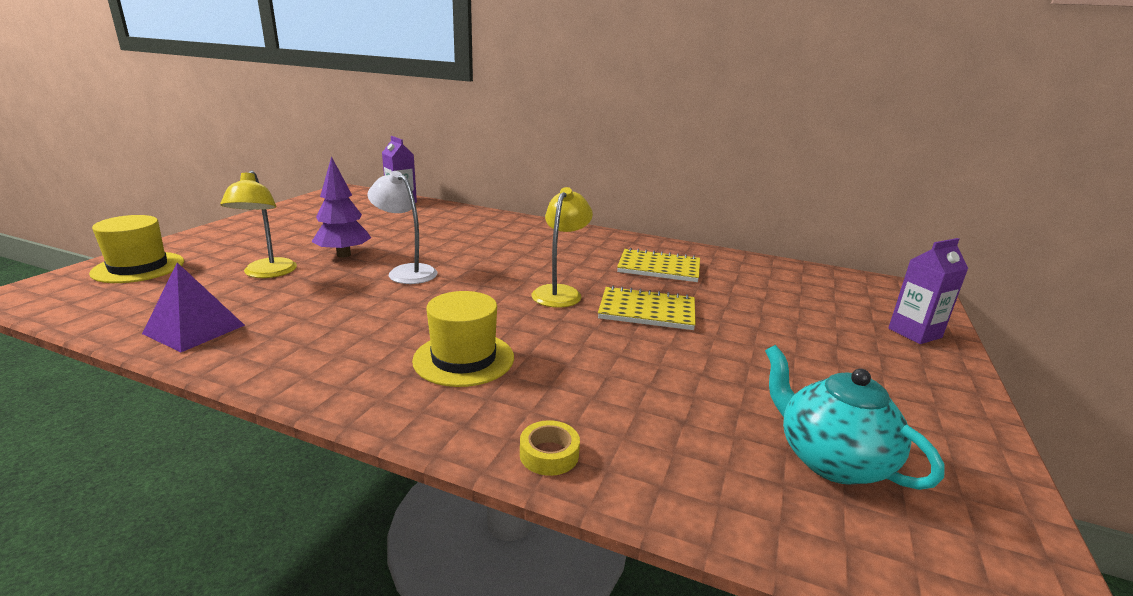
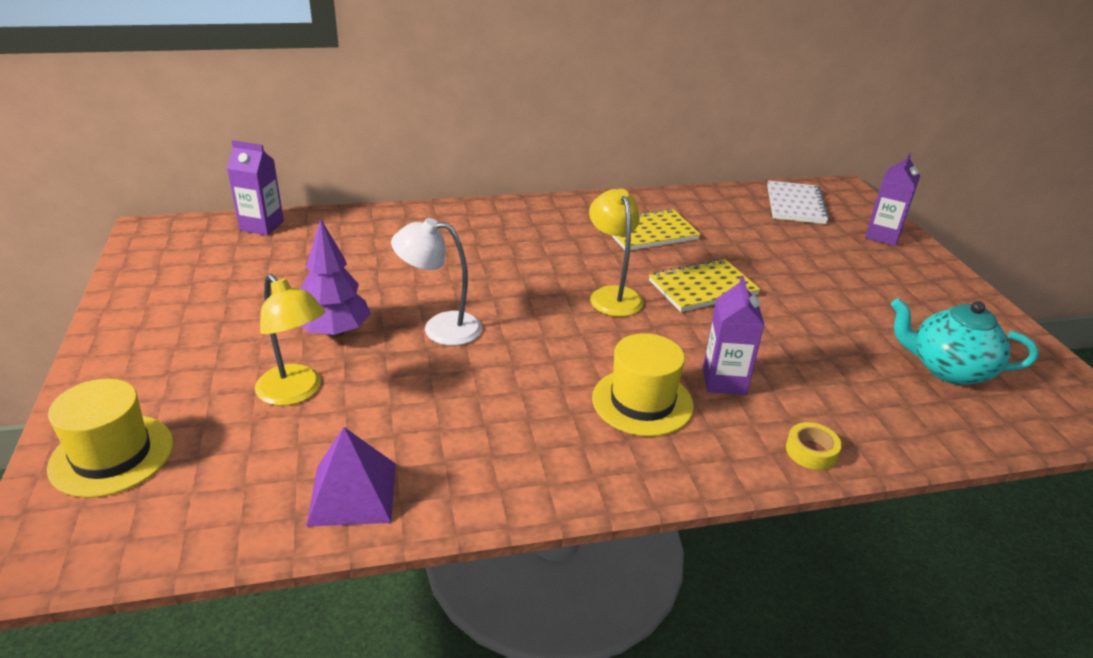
camera: 35 degrees left, 10 degrees up
(557, 373) = (724, 381): none -> purple carton
(840, 287) = (795, 205): none -> white notebook

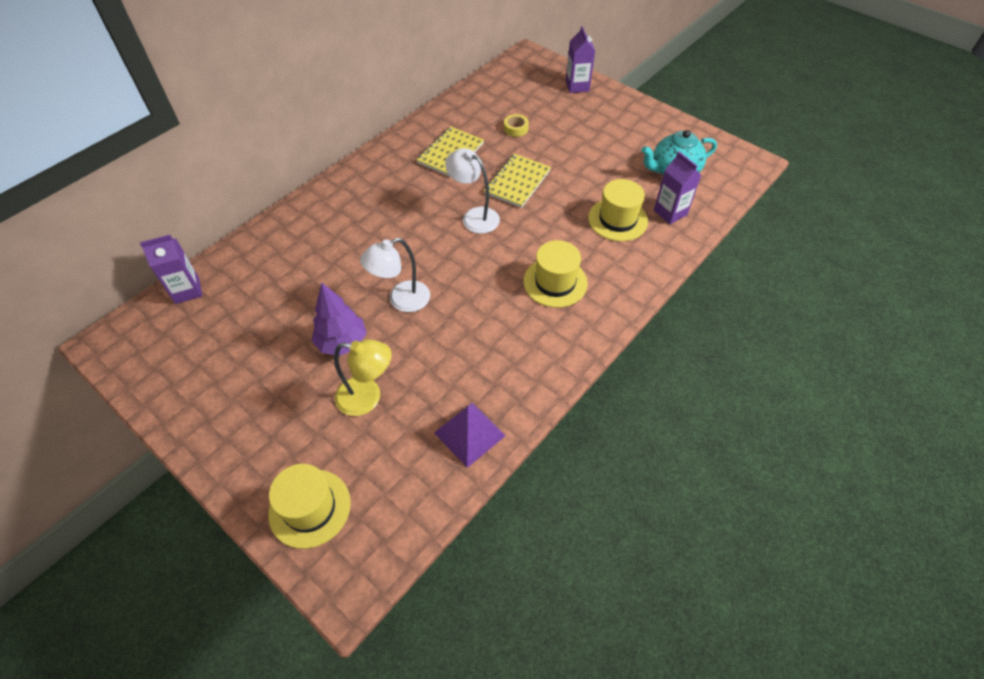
camera: 35 degrees left, 20 degrees up
(612, 295) = (474, 216): yellow lamp -> white lamp
(724, 381) = (582, 243): purple carton -> purple carton (670, 212)
(795, 205) = (512, 83): white notebook -> none
(804, 381) = (617, 219): none -> yellow hat
(811, 451) = (653, 263): yellow tape -> yellow tape (516, 128)

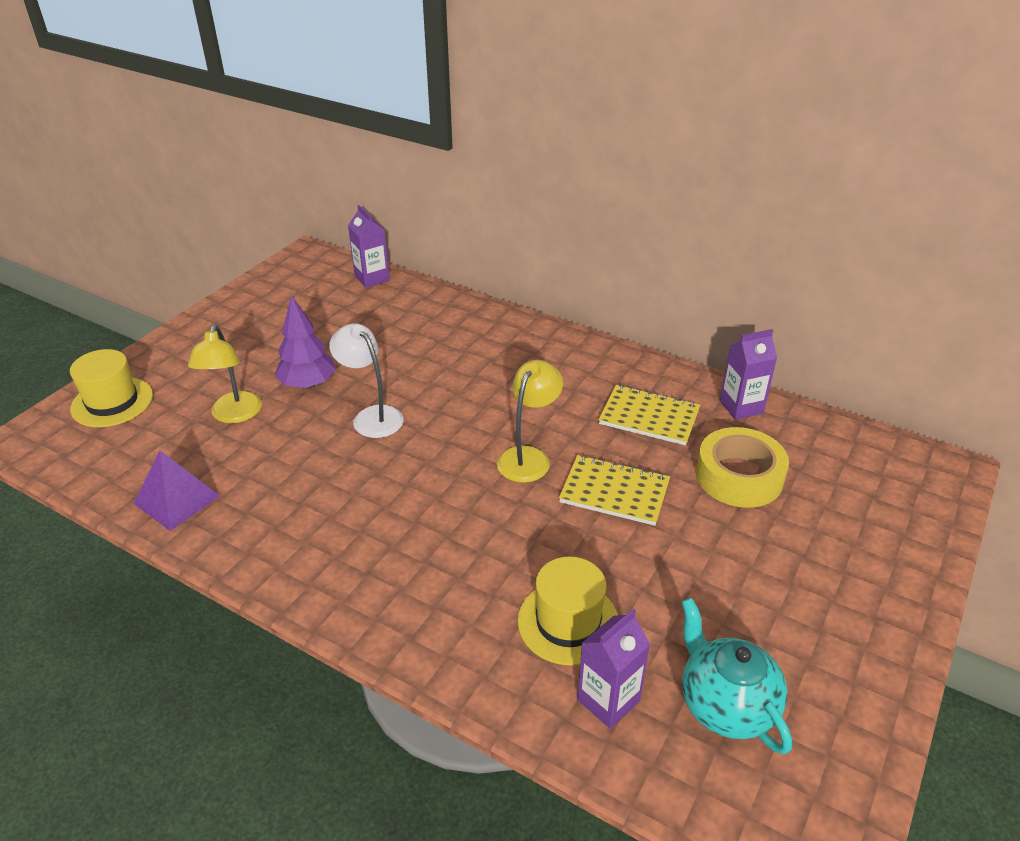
camera: 80 degrees right, 15 degrees down
(474, 216) = (528, 457): white lamp -> yellow lamp
(516, 128) = (739, 476): yellow tape -> yellow tape, size x2.13
(555, 282) = (418, 554): yellow hat -> none
(577, 86) = (902, 542): purple carton -> purple carton (741, 407)

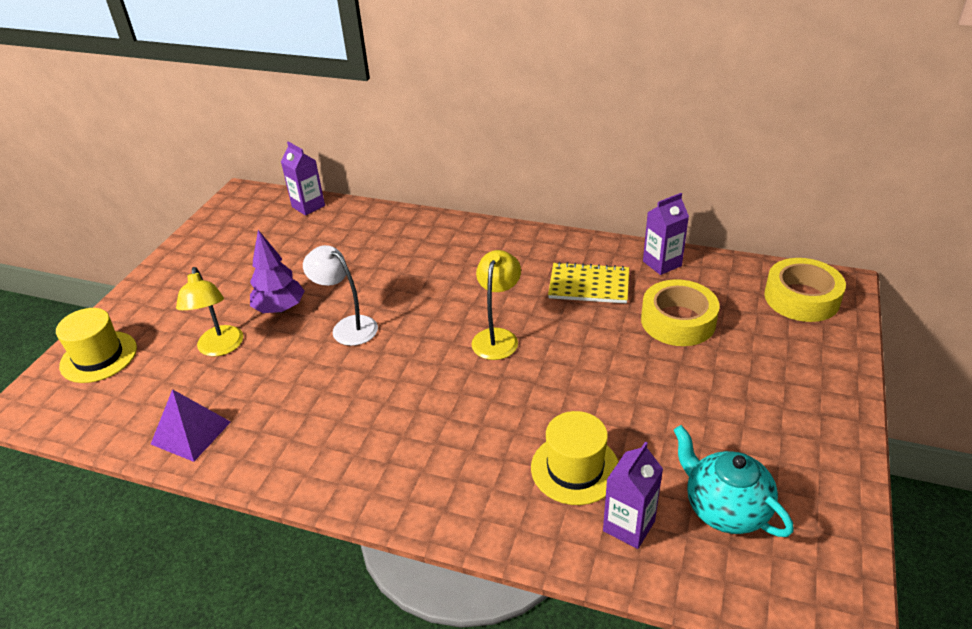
camera: 10 degrees left, 0 degrees up
(614, 492) = (579, 353): yellow notebook -> none
(895, 476) = (801, 298): none -> yellow tape

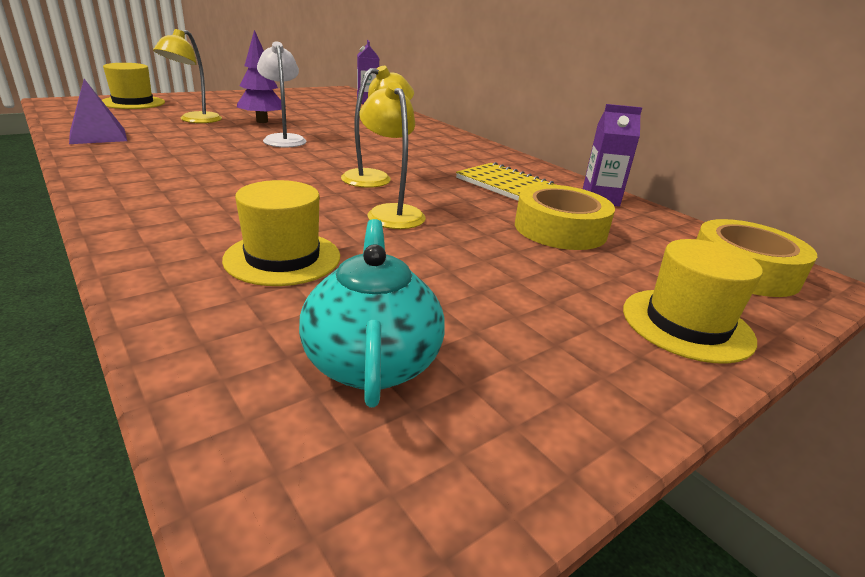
camera: 30 degrees right, 10 degrees down
(566, 374) = (391, 212): none -> yellow lamp
(629, 526) = (246, 315): purple carton -> none
(817, 372) = (687, 324): none -> yellow hat

